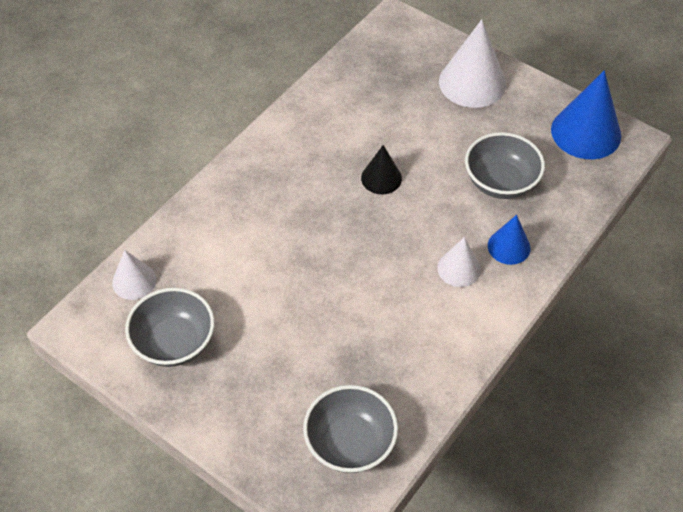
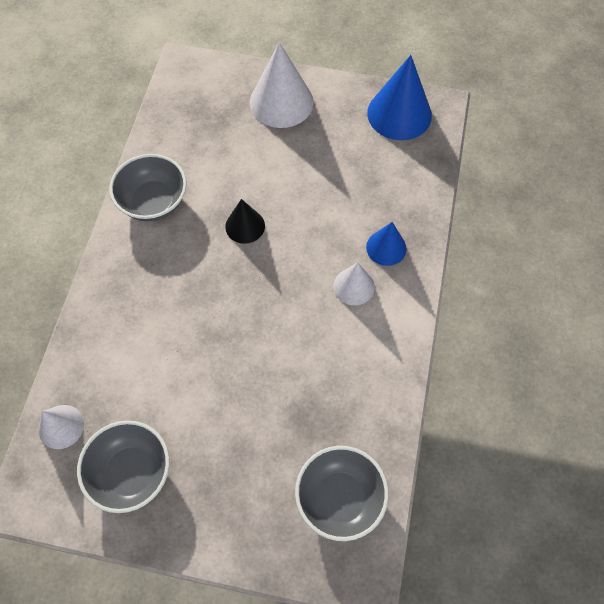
camera: 25 degrees left, 10 degrees up
(500, 182) = (350, 189): grey bowl -> grey bowl (153, 202)

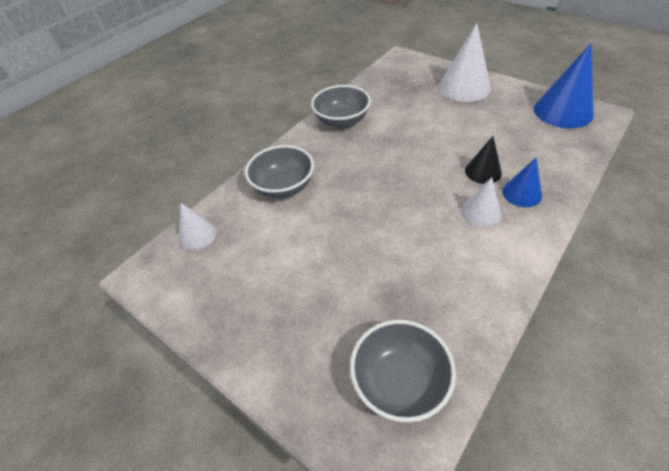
camera: 30 degrees right, 15 degrees down
(131, 472) = (227, 286): grey bowl -> grey bowl (284, 187)
(245, 226) = (403, 150): black cone -> black cone (483, 171)

